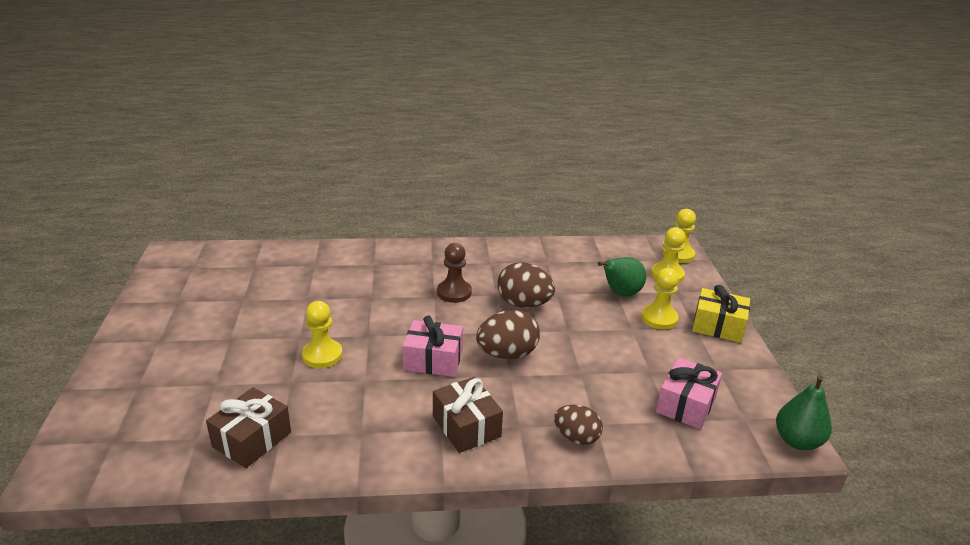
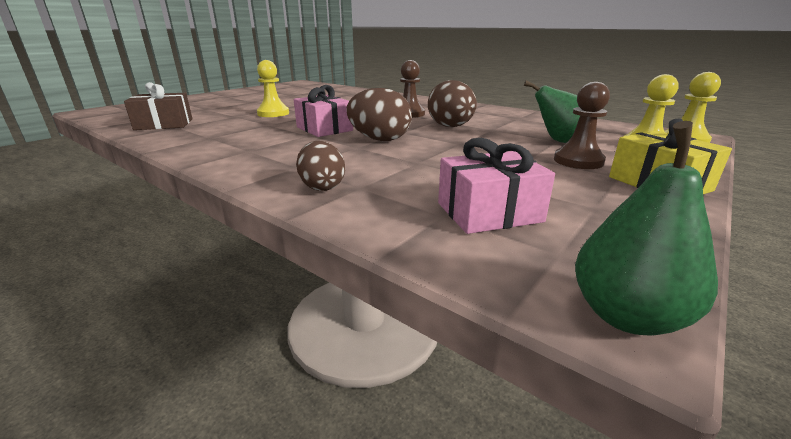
camera: 45 degrees right, 5 degrees down
(466, 426) = (265, 154): brown gift -> none
(659, 318) = (578, 161): yellow pawn -> brown pawn

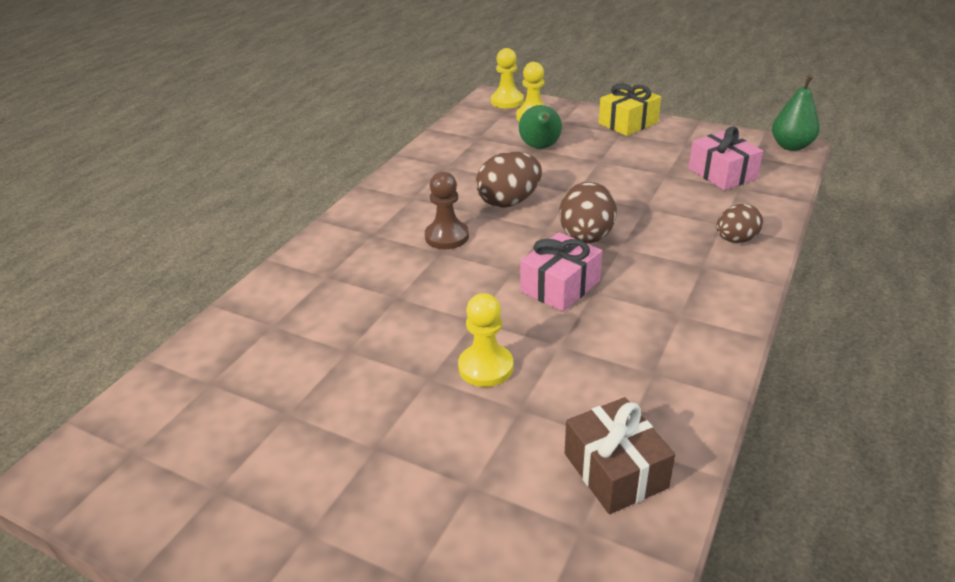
camera: 100 degrees left, 10 degrees up
(578, 161) = (595, 143): brown pawn -> none

